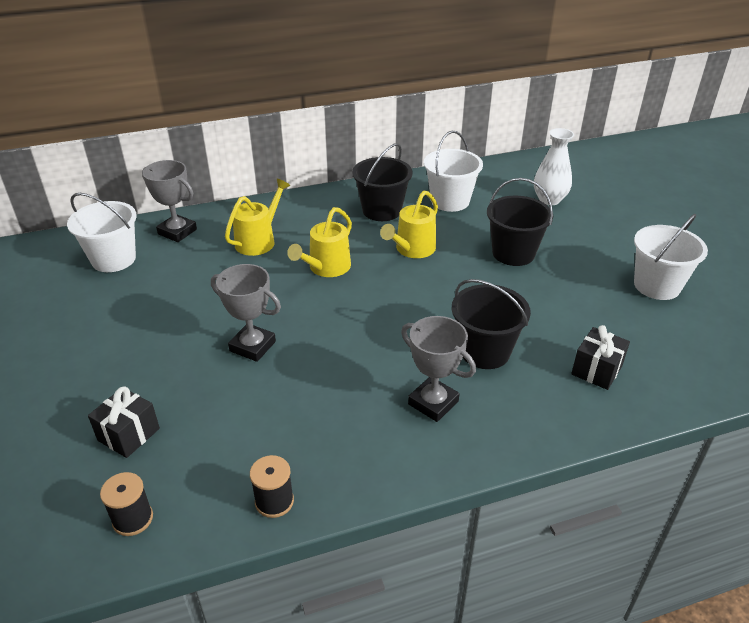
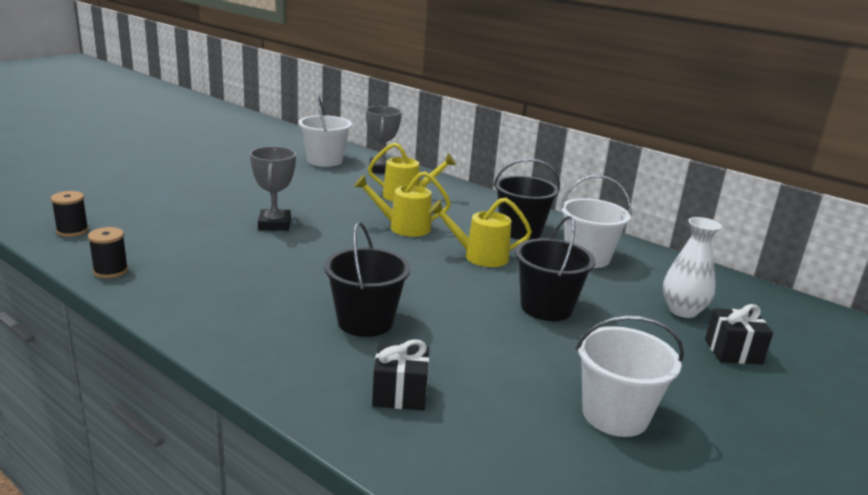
camera: 55 degrees right, 15 degrees down
(129, 434) = (150, 210): black gift -> black gift (733, 352)
(433, 403) = (268, 310): grey trophy -> none

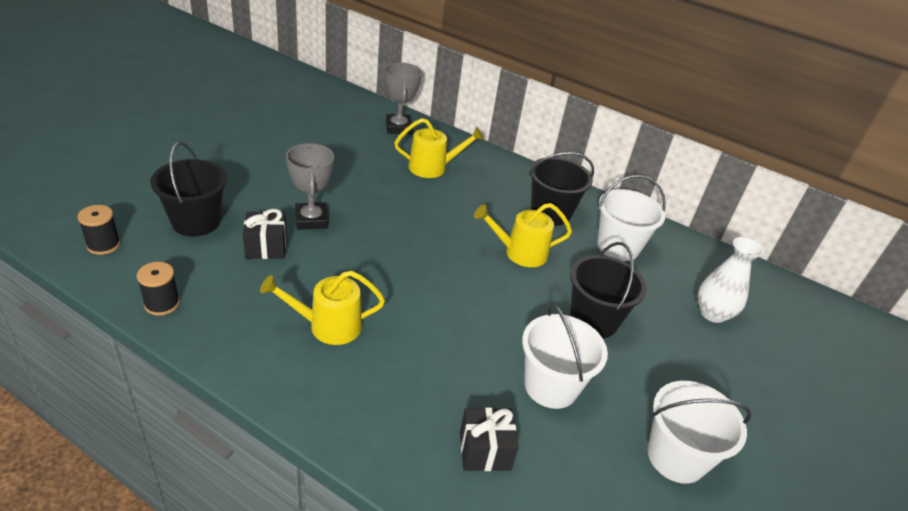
camera: 10 degrees left, 15 degrees up
(325, 161) = (339, 117): white bucket -> white bucket (551, 386)
(365, 321) = (432, 355): black bucket -> black bucket (196, 222)
(404, 227) = (440, 215): yellow watering can -> yellow watering can (328, 326)
(733, 352) = (762, 364): black gift -> black gift (266, 247)

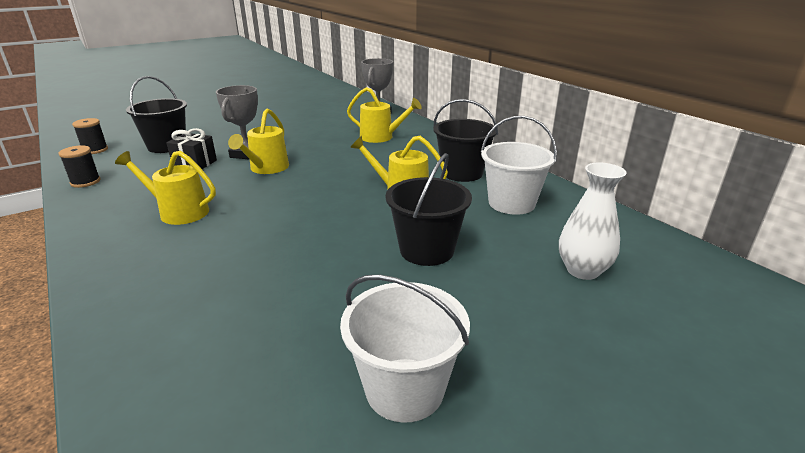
camera: 30 degrees right, 10 degrees down
(357, 240) = (267, 168): none -> yellow watering can
(485, 451) = (197, 324): black gift -> none
(551, 386) = (323, 290): white bucket -> none

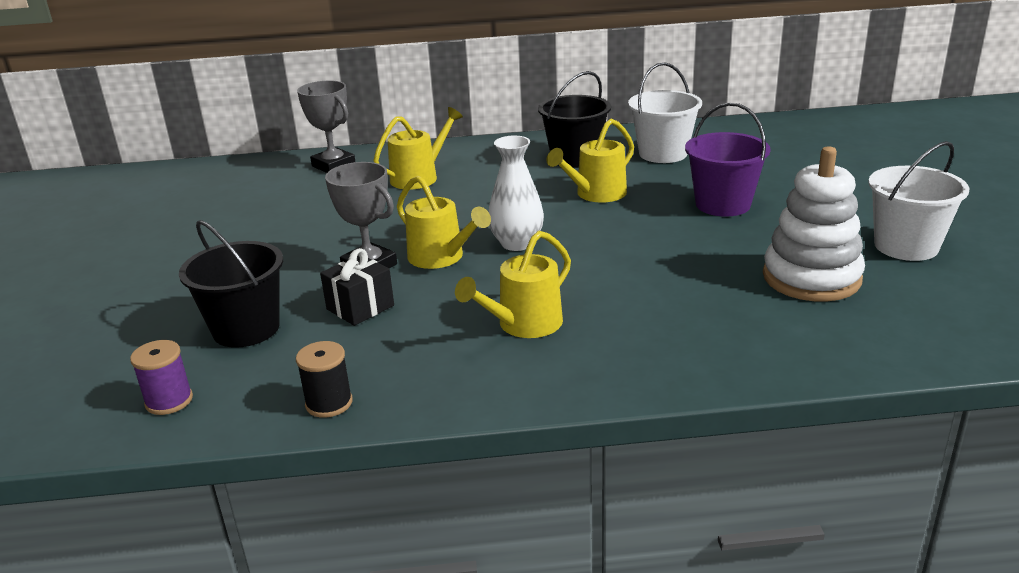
camera: 60 degrees left, 0 degrees up
(95, 150) = (169, 401): black spool -> purple spool
(292, 326) = (811, 278): none -> white stacking toy
(426, 250) = (723, 204): black bucket -> purple bucket
(582, 270) = (792, 158): white vase -> white vase (517, 243)

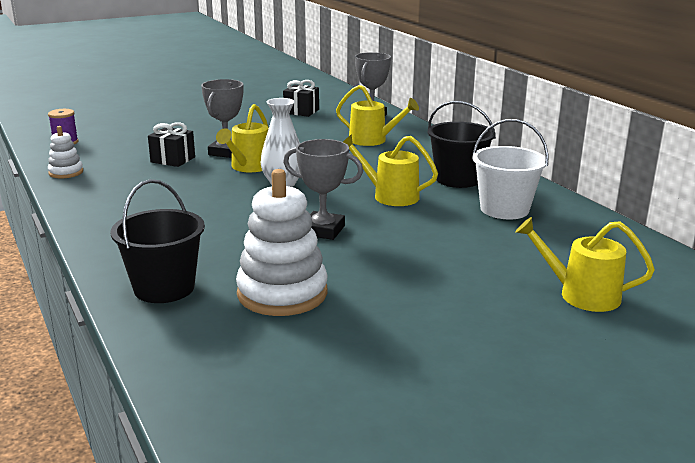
camera: 65 degrees right, 5 degrees down
(246, 329) = (139, 141): black bucket -> black bucket (164, 288)
(259, 201) = (301, 111): none -> black gift
(329, 403) = (66, 172): black spool -> white stacking toy
(524, 324) = (165, 203): yellow watering can -> yellow watering can (581, 295)
(667, 239) = (323, 230): none -> grey trophy
(723, 204) = (410, 244): purple bucket -> none
(906, 246) = (378, 337): white bucket -> none

